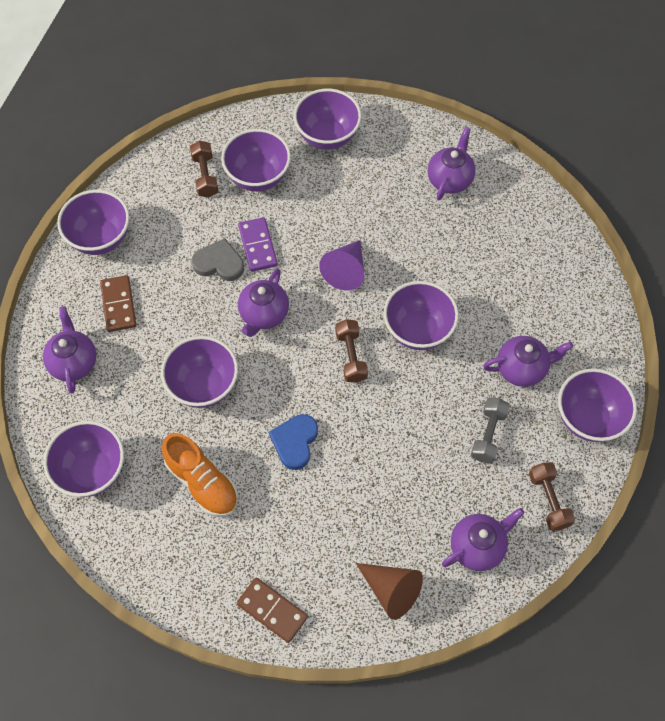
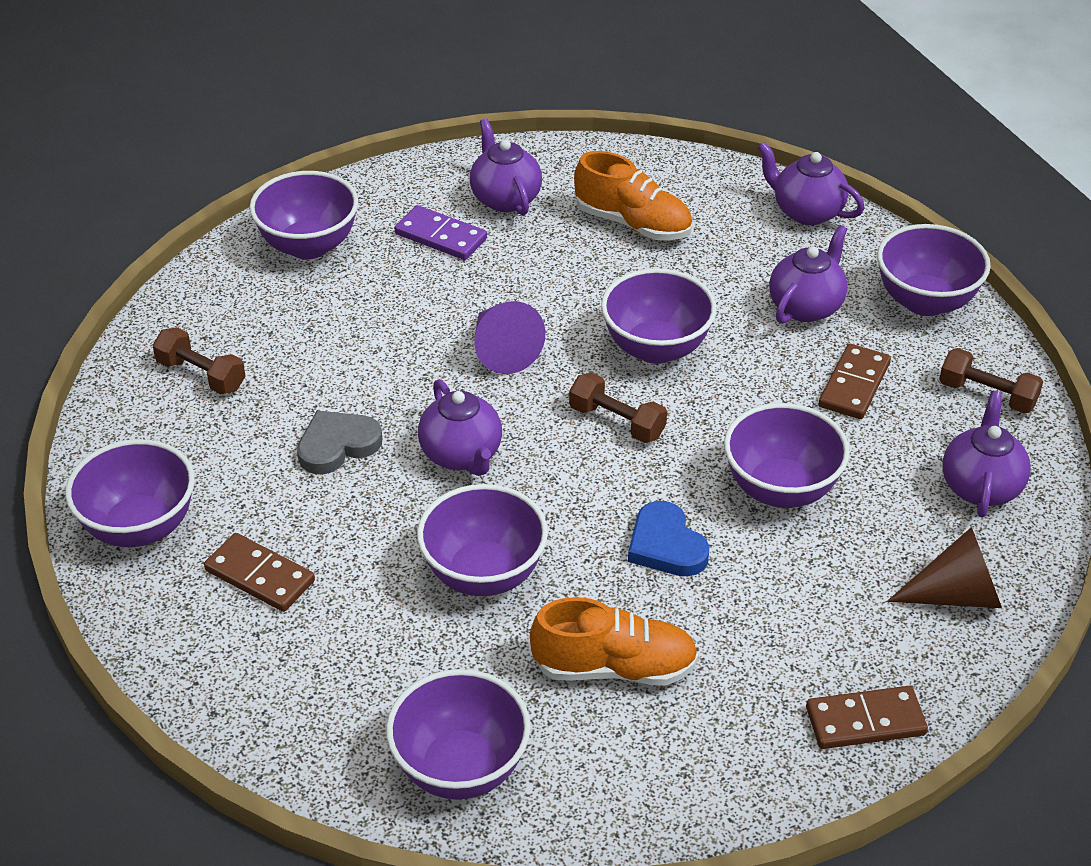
camera: 45 degrees left, 20 degrees down
(74, 362) = (278, 677): purple teapot -> purple teapot (806, 212)
(258, 177) = (273, 334): purple bowl -> purple bowl (781, 489)
(258, 246) = (364, 397): purple domino -> purple domino (441, 236)
(488, 435) = (854, 385): grey dumbbell -> brown domino
(495, 246) = (633, 223): none -> orange shoe

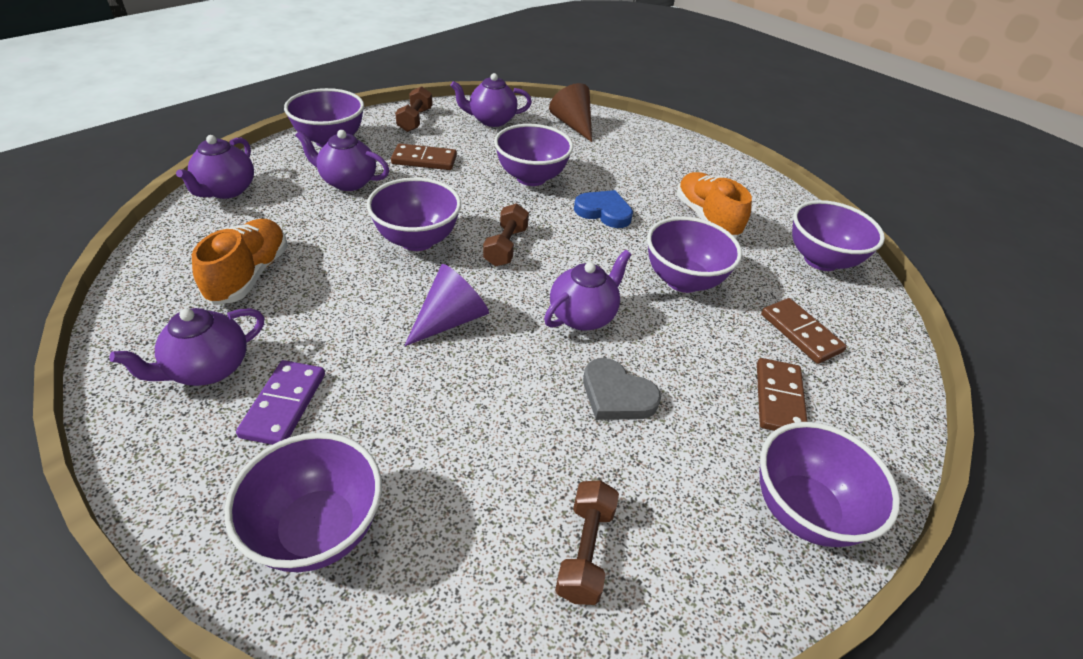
camera: 115 degrees left, 0 degrees up
(666, 545) = (604, 212): blue heart -> blue heart turned 105 degrees counterclockwise
(865, 721) = (670, 144): brown domino -> brown domino (800, 333)

